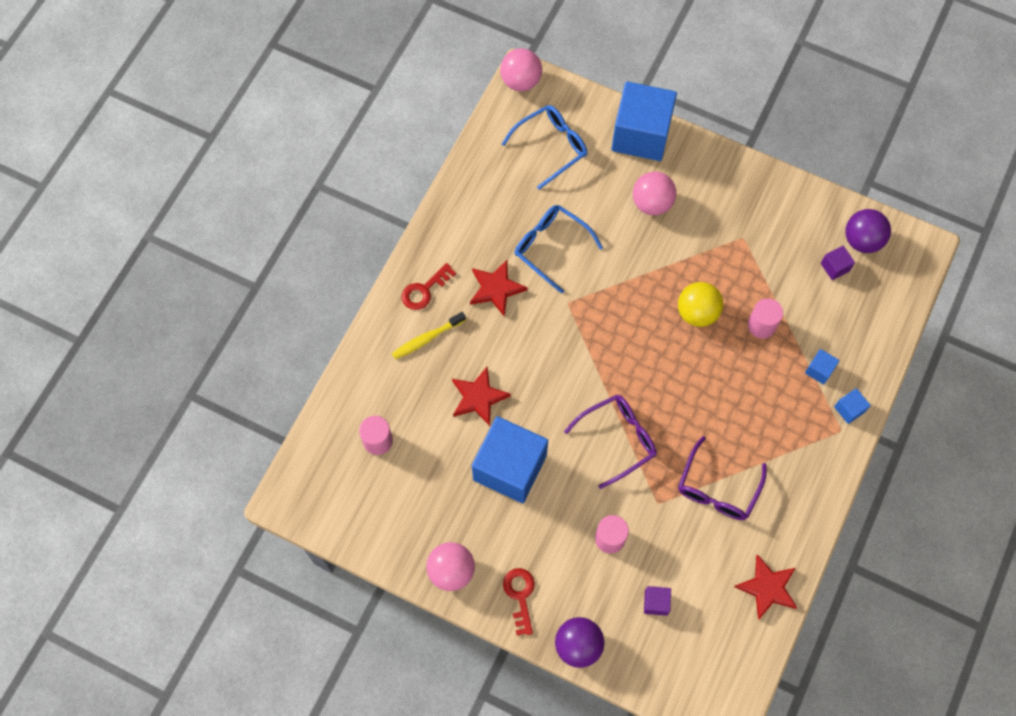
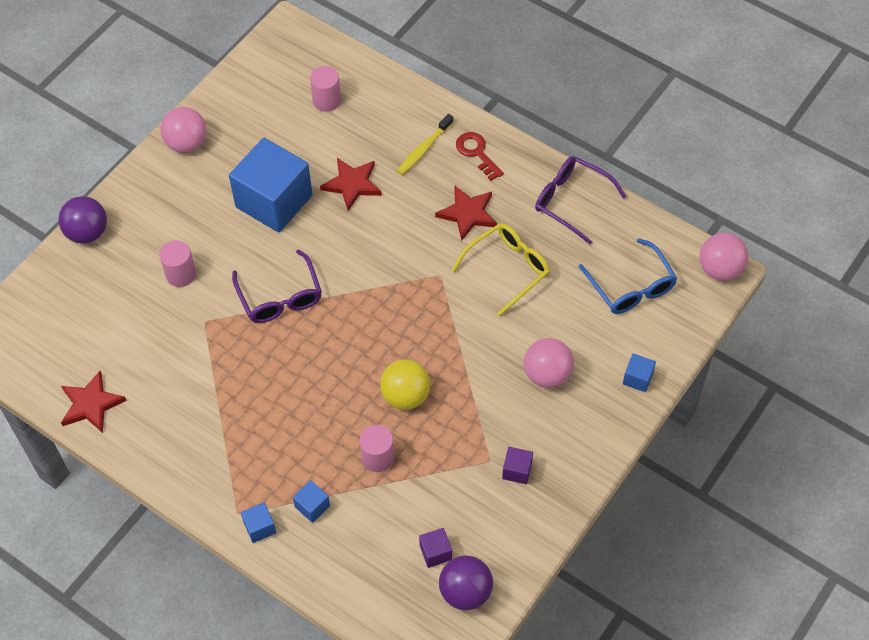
camera: 100 degrees right, 10 degrees down
(427, 338) = (423, 149): yellow toothbrush -> yellow toothbrush turned 120 degrees counterclockwise
(520, 596) = (147, 193): red key -> none
(550, 247) = (508, 269): blue glasses -> yellow glasses
(641, 134) = (637, 378): blue cube -> blue cube, size x0.41
(656, 602) = (107, 303): purple cube -> purple cube (517, 470)
(717, 489) = (205, 378): purple glasses -> purple glasses (571, 201)

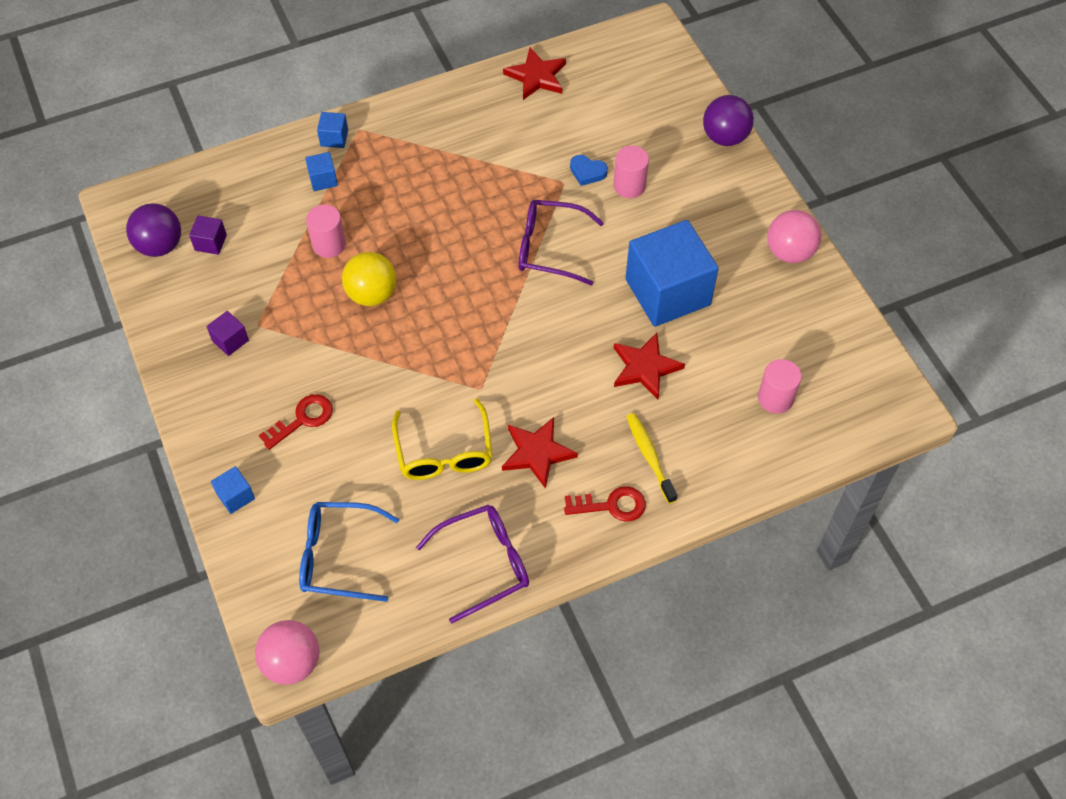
camera: 120 degrees right, 0 degrees up
(183, 310) = (587, 172): none -> blue heart
(547, 374) = (302, 419): pink ball -> red key

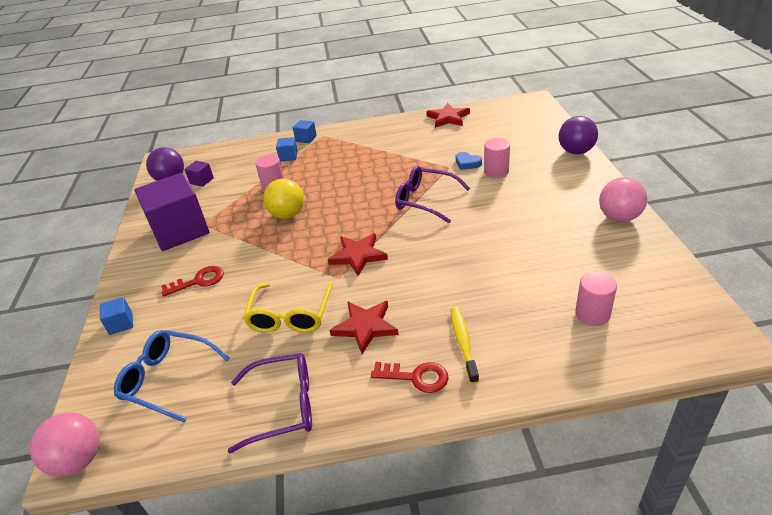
camera: 20 degrees right, 20 degrees down
(230, 340) = (180, 230): purple cube -> purple cube, size x2.46
(645, 367) = (477, 279): red star -> red star (358, 255)
(667, 292) = (510, 233): blue cube -> none

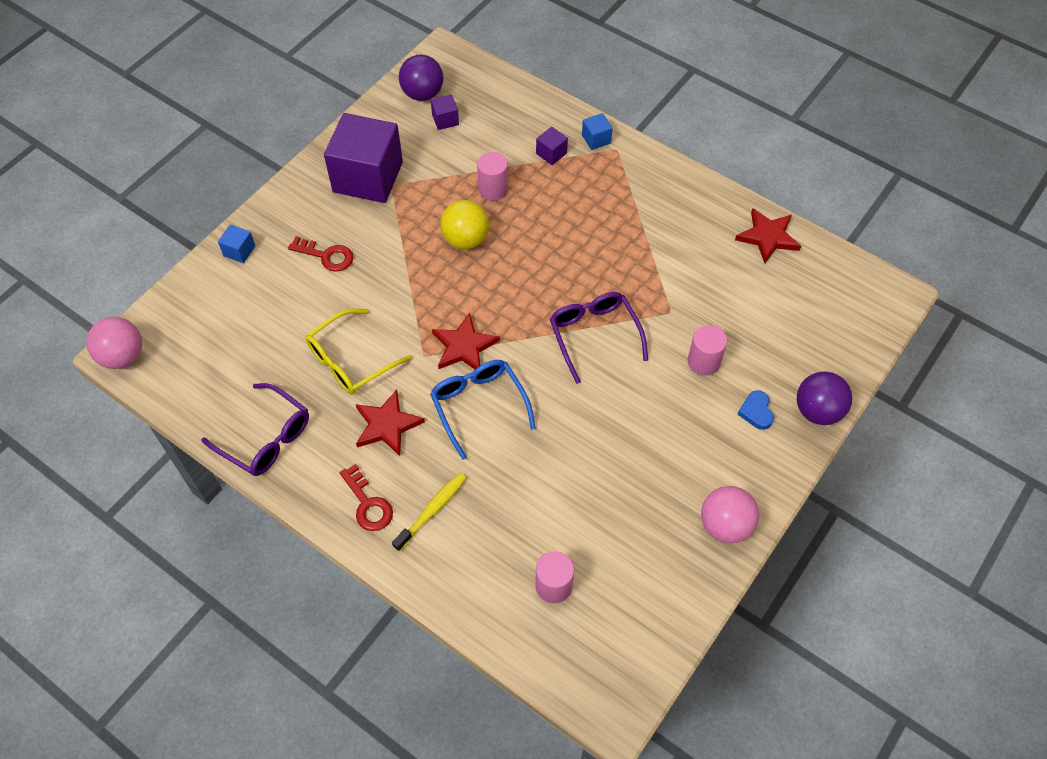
camera: 40 degrees right, 20 degrees up
(167, 379) = (222, 339): blue glasses -> blue glasses (478, 405)
(288, 156) = (551, 153): blue cube -> purple cube
(467, 163) = (694, 323): blue heart -> blue heart (756, 412)

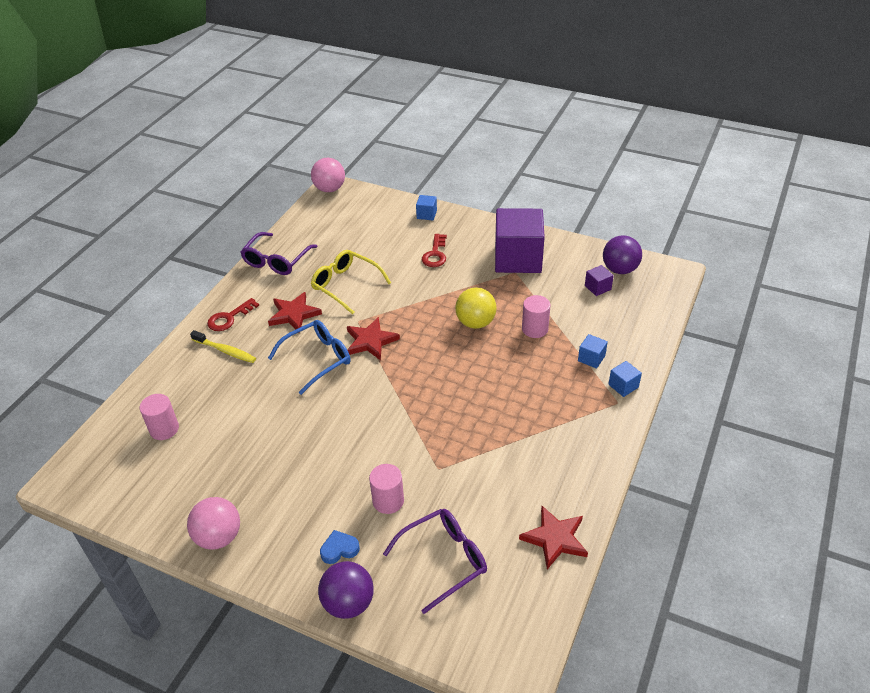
camera: 80 degrees right, 15 degrees down
(551, 153) = (591, 358): purple cube -> blue cube
(594, 335) = (400, 418): purple glasses -> purple glasses (444, 560)

